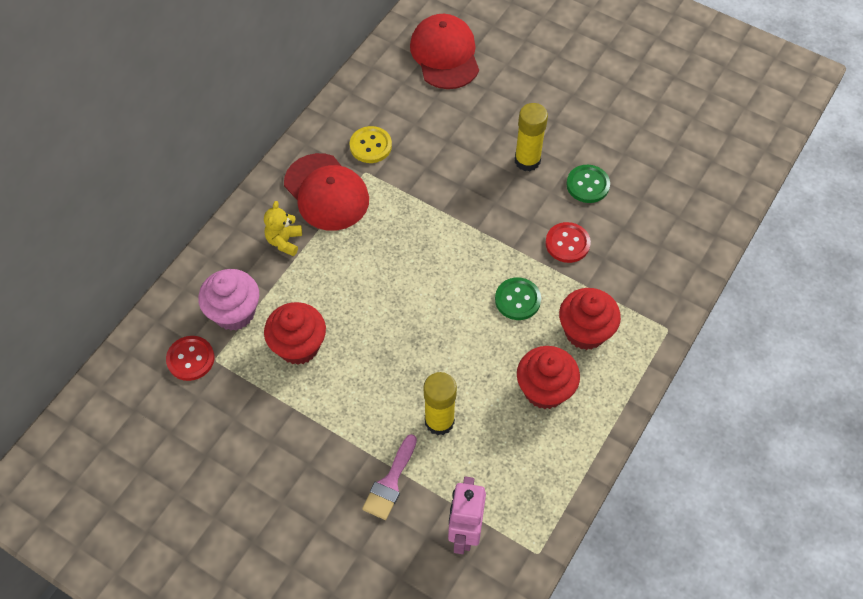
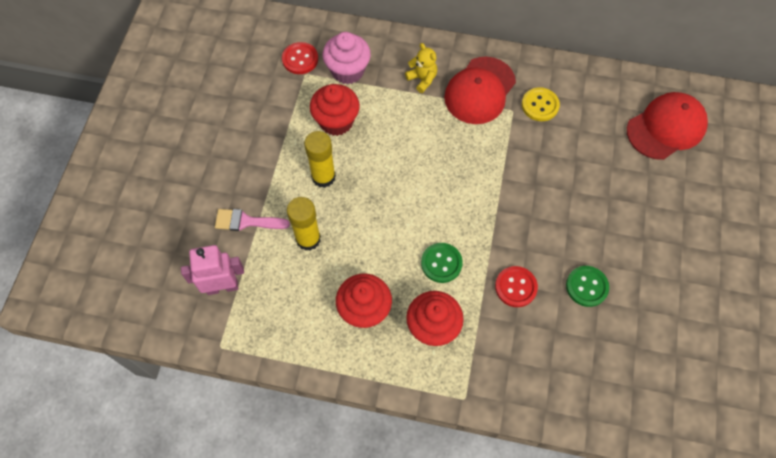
camera: 70 degrees right, 5 degrees up
(284, 241) = (422, 79): yellow teddy bear -> yellow teddy bear turned 60 degrees clockwise
(527, 160) = (587, 228): yellow glue stick -> yellow glue stick (323, 177)

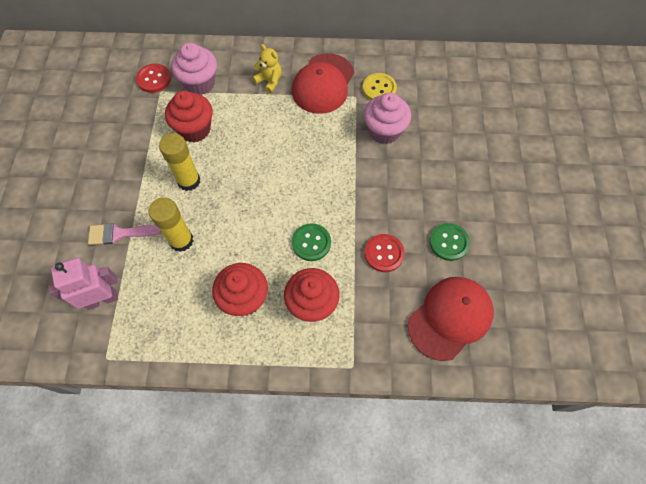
camera: 10 degrees left, 0 degrees up
(537, 154) = (384, 131): none -> pink cupcake
(666, 127) = (493, 92): red cap -> red cap (450, 318)

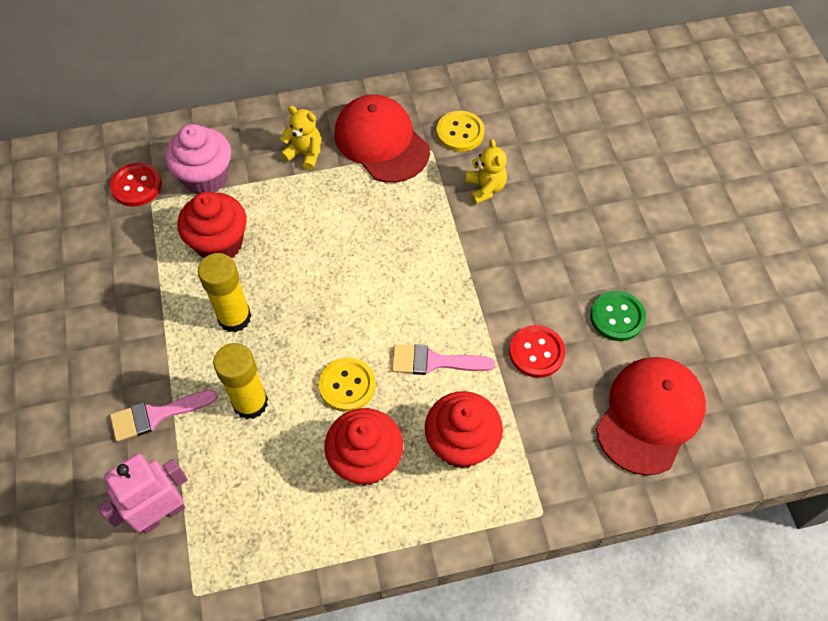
camera: 15 degrees left, 5 degrees down
(248, 244) = (347, 385): none -> yellow button
(311, 243) = (434, 362): green button -> pink brush
(323, 84) = (381, 142): red cap -> red cap turned 135 degrees clockwise
(384, 131) = (485, 188): pink cupcake -> yellow teddy bear

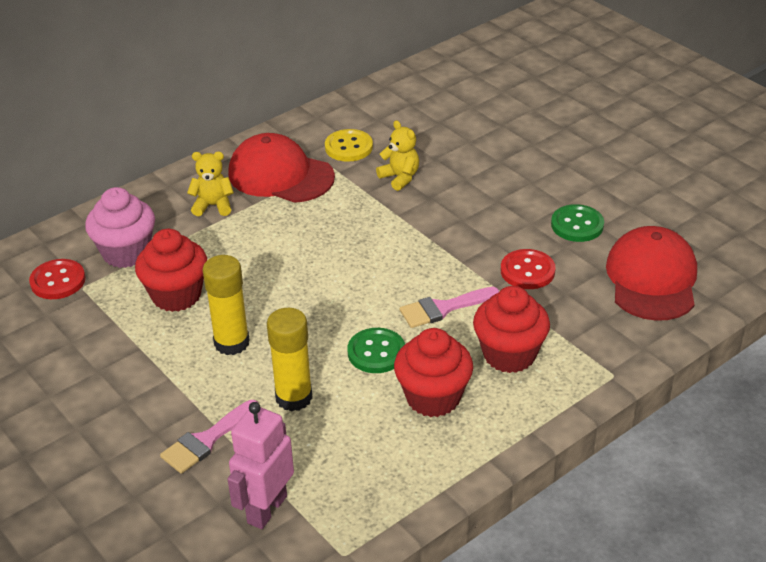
camera: 25 degrees left, 20 degrees down
(347, 385) = (376, 352): yellow button -> green button

